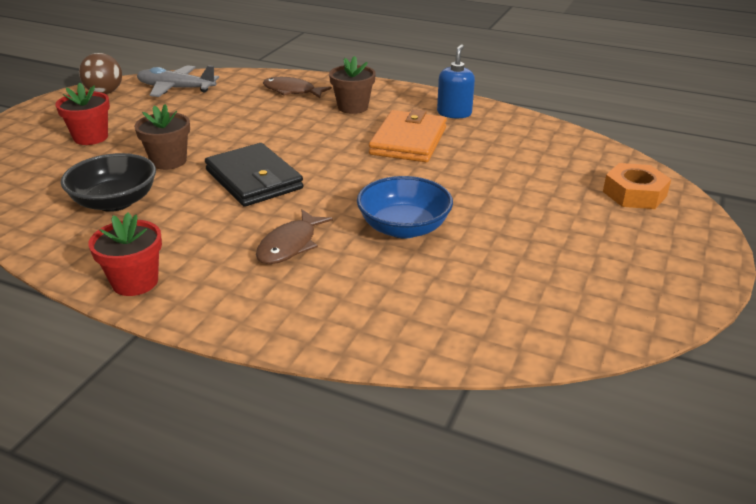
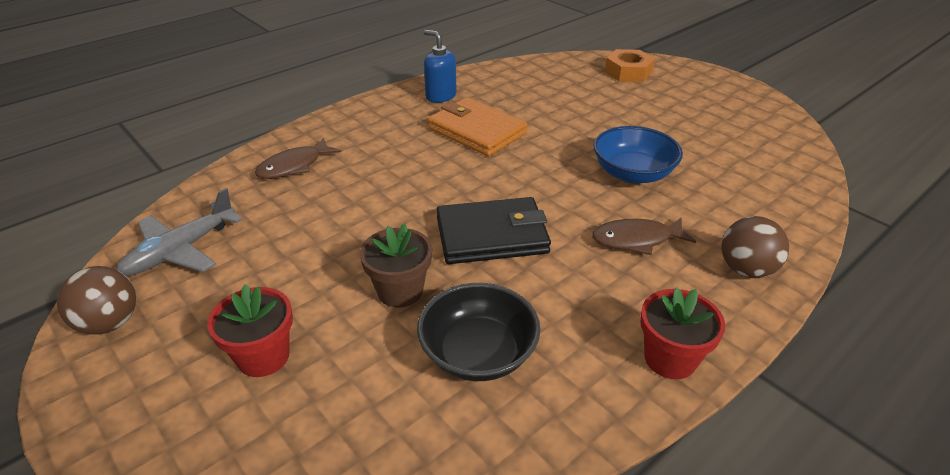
camera: 65 degrees left, 5 degrees up
(278, 312) = (746, 270): none -> brown ball
(290, 245) = (636, 240): brown fish -> brown fish turned 120 degrees clockwise
(353, 107) = (376, 140): brown flower pot -> none

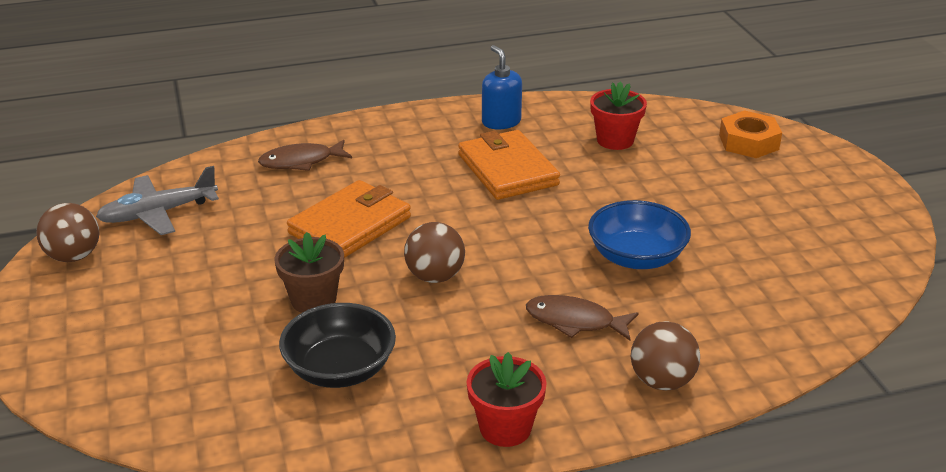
camera: 25 degrees right, 5 degrees down
(263, 356) = (169, 317): red flower pot -> red flower pot (615, 140)
(381, 210) = (350, 225): none -> orange wallet
(492, 235) = (435, 276): black wallet -> brown ball

